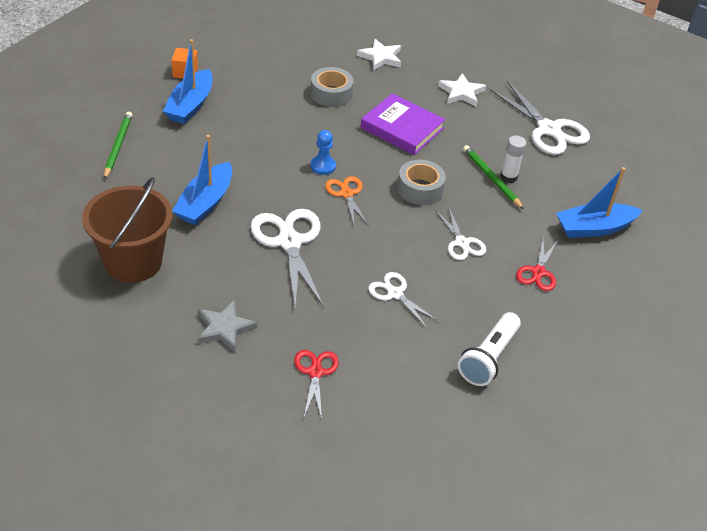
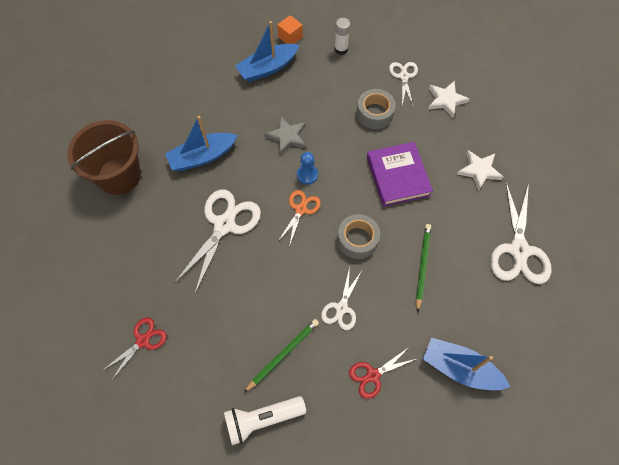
camera: 45 degrees right, 20 degrees up
(118, 146) = (192, 76): green pencil -> green pencil (283, 354)
(224, 328) = (123, 265): grey star -> grey star (287, 136)
(395, 294) = (252, 317): white scissors -> white scissors (404, 76)
(508, 177) = (437, 274): white glue stick -> white glue stick (341, 49)

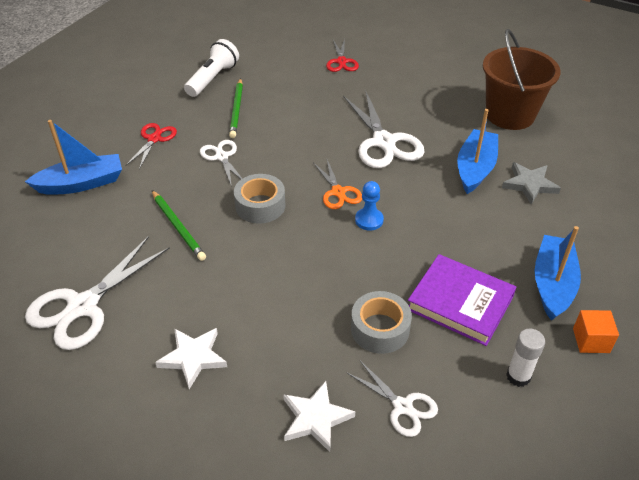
camera: 135 degrees right, 20 degrees down
(287, 136) = (432, 236): grey star -> grey star (529, 184)
(398, 176) = (280, 283): purple book -> purple book (460, 303)
(519, 250) = (83, 306): white scissors -> white scissors turned 105 degrees counterclockwise

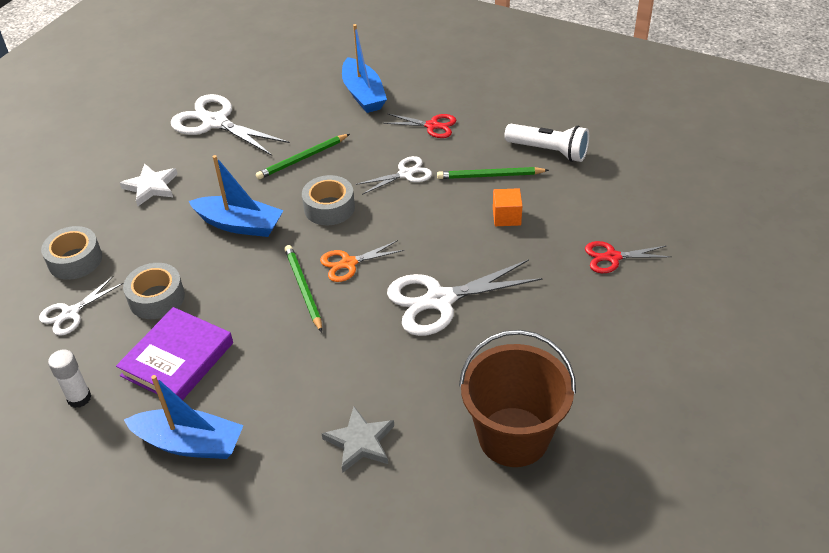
camera: 90 degrees right, 0 degrees up
(316, 418) = (75, 260): white star -> grey tape
(369, 220) = (303, 289): blue pawn -> green pencil
(475, 168) = (391, 387): blue boat -> blue boat (239, 224)
(591, 340) = (107, 467): orange cube -> orange cube (506, 217)

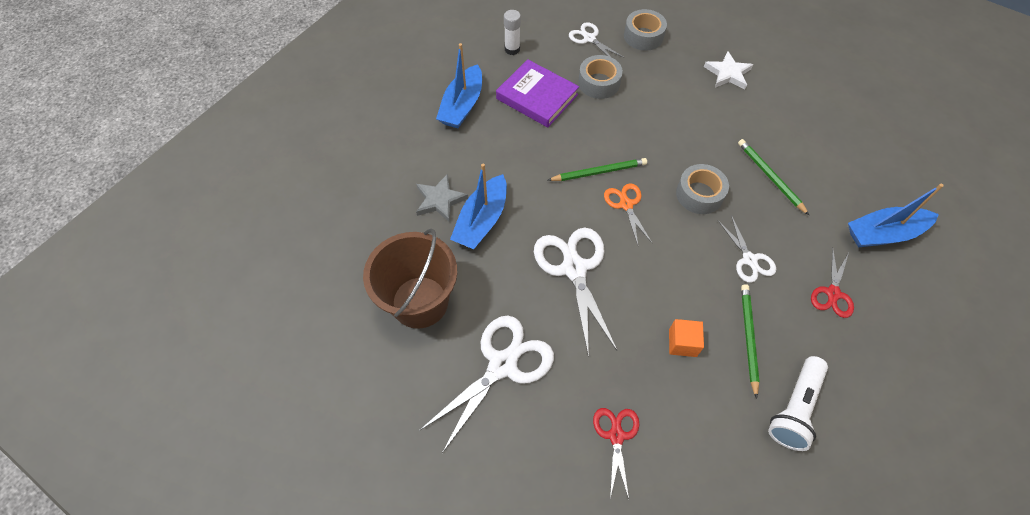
camera: 95 degrees right, 15 degrees up
(215, 122) = (821, 113): white scissors -> white scissors (502, 365)
(239, 224) = (679, 131): blue boat -> blue boat (482, 220)

